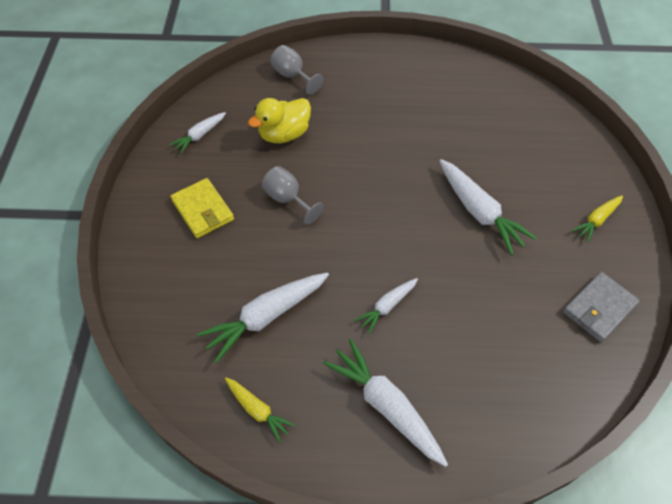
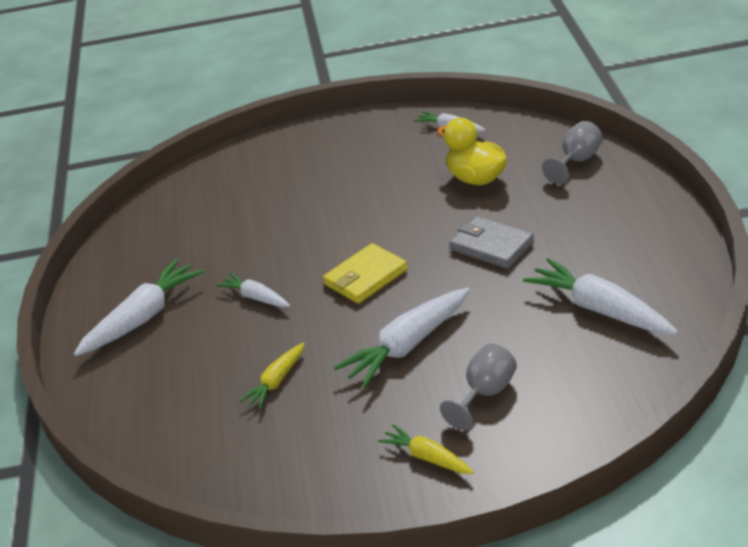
camera: 85 degrees right, 20 degrees down
(203, 210) = (349, 157): yellow wallet -> yellow wallet (365, 277)
(257, 410) = (135, 244): yellow carrot -> yellow carrot (276, 381)
(266, 317) = (231, 225): white carrot -> white carrot (600, 309)
(288, 199) = (380, 203): grey goblet -> grey goblet (485, 394)
(599, 308) = (281, 468): grey wallet -> grey wallet (491, 246)

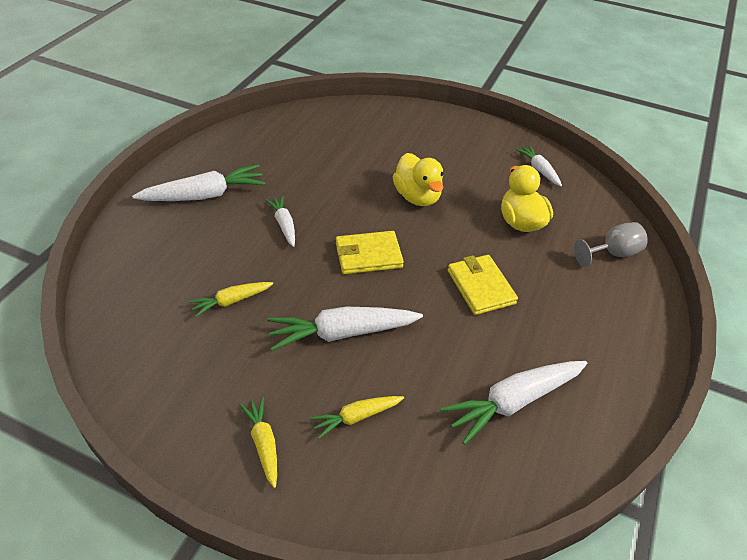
camera: 25 degrees right, 10 degrees up
(360, 208) = (417, 197): none -> yellow duck
(485, 394) = (356, 417): grey goblet -> yellow carrot
(491, 246) = (480, 287): grey wallet -> yellow wallet
(600, 309) = (513, 402): white carrot -> white carrot turned 105 degrees counterclockwise

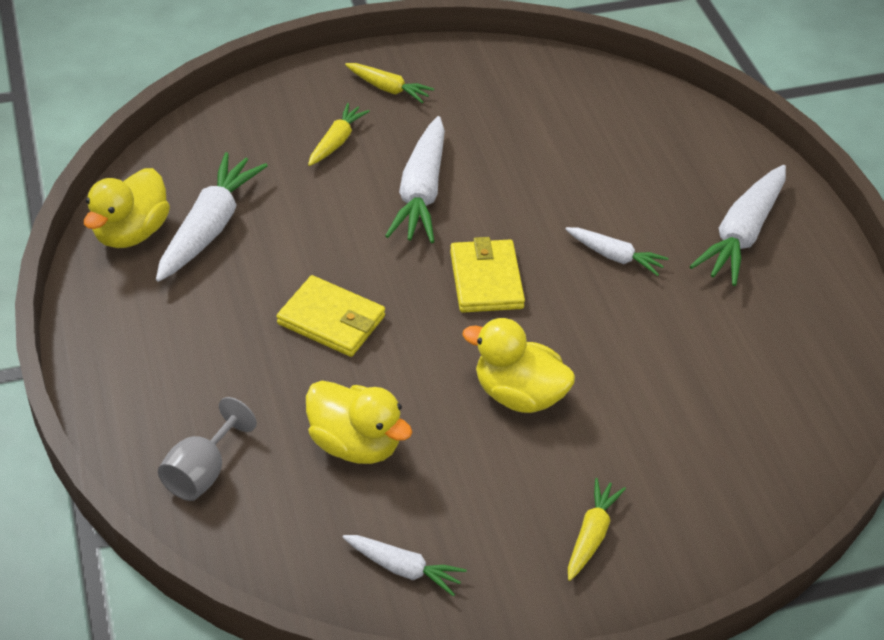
camera: 140 degrees right, 0 degrees up
(231, 301) = (553, 158): yellow carrot -> yellow carrot (591, 535)
(342, 333) = (421, 192): white carrot -> white carrot turned 150 degrees clockwise
(368, 255) = (486, 280): yellow wallet -> yellow wallet turned 45 degrees counterclockwise
(577, 436) = (131, 233): none -> yellow duck

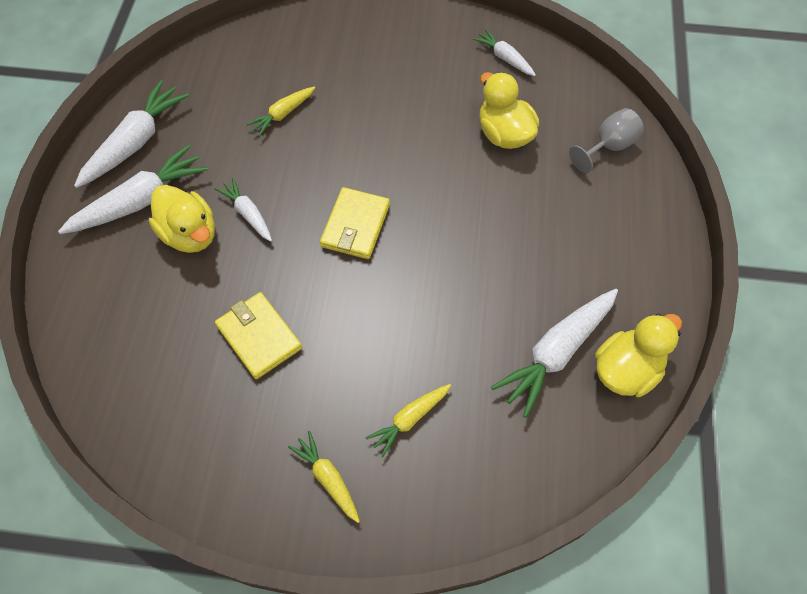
camera: 155 degrees left, 15 degrees up
(331, 320) = (486, 229): yellow wallet -> yellow wallet (259, 337)
(421, 192) = (361, 329): white carrot -> white carrot (135, 142)
(519, 395) = (383, 133): yellow duck -> yellow duck (190, 234)
(591, 535) = (390, 43): yellow carrot -> yellow carrot (283, 114)

